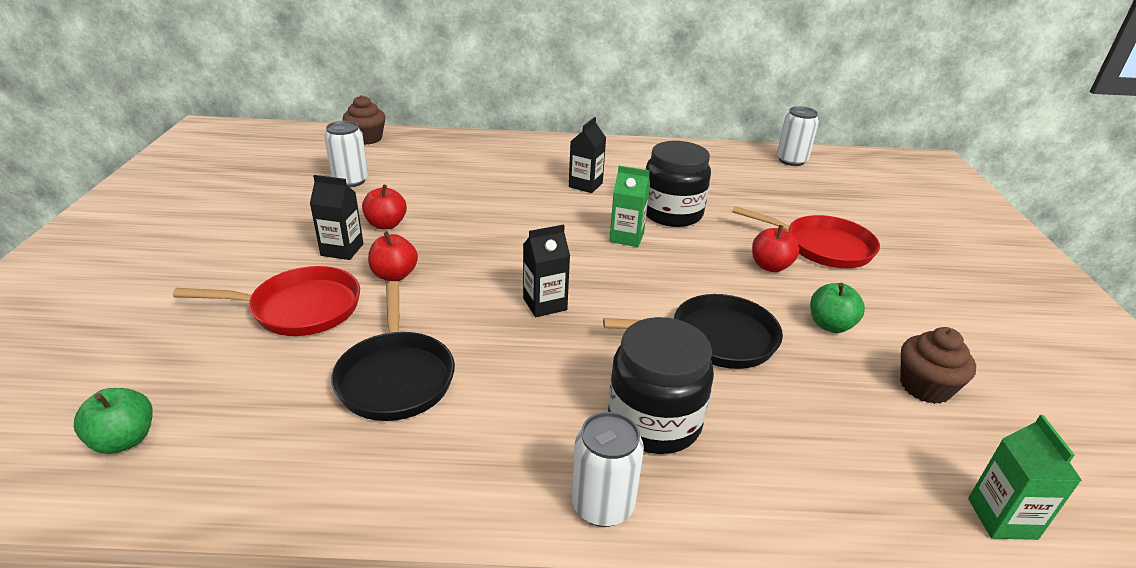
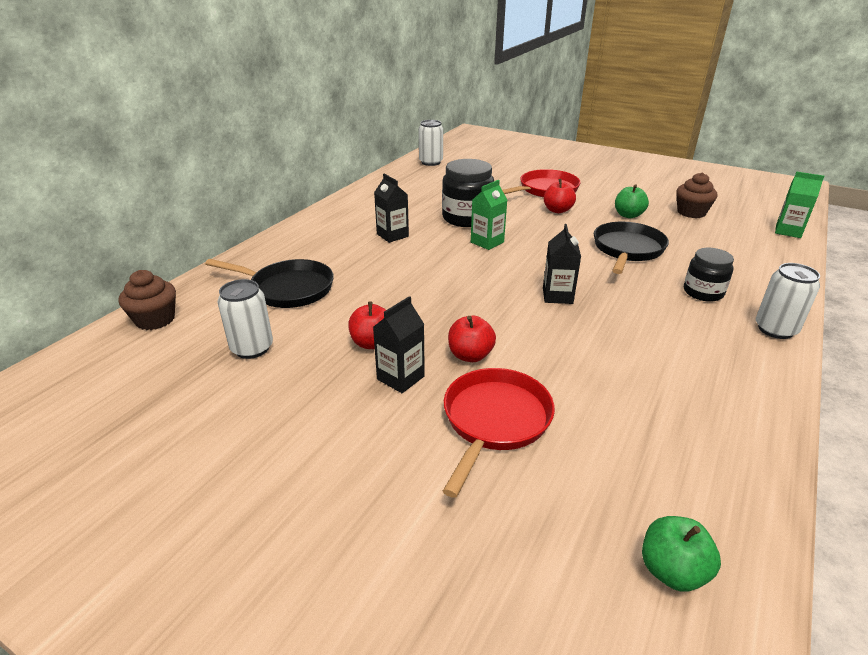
camera: 60 degrees left, 0 degrees up
(395, 376) = (624, 382): black pan -> black pan (287, 289)
(654, 421) = (703, 292): black jar -> black jar, size x0.63

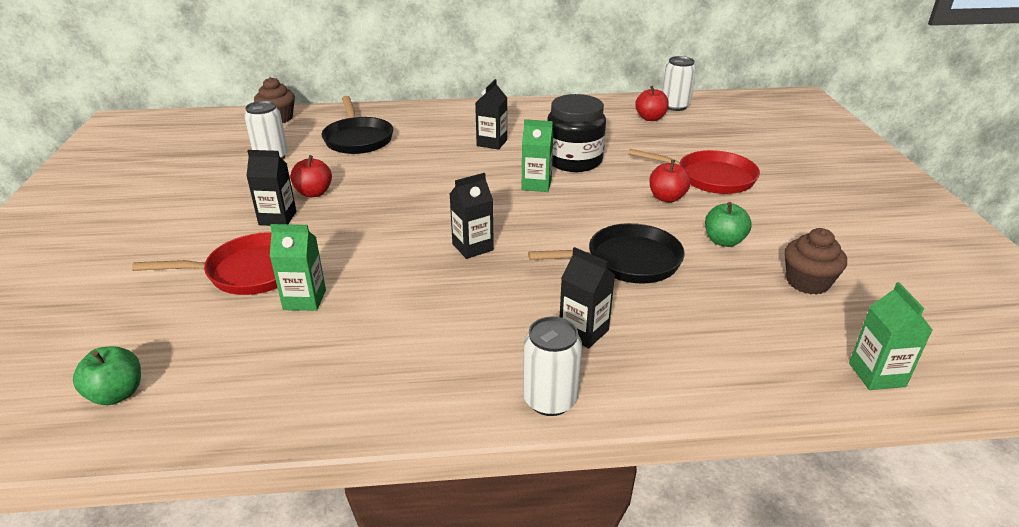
camera: 55 degrees right, 0 degrees up
(470, 355) = (331, 235): red apple -> red apple (650, 118)
(575, 400) = (304, 300): none -> green carton
(703, 292) = (583, 331): black jar -> black carton

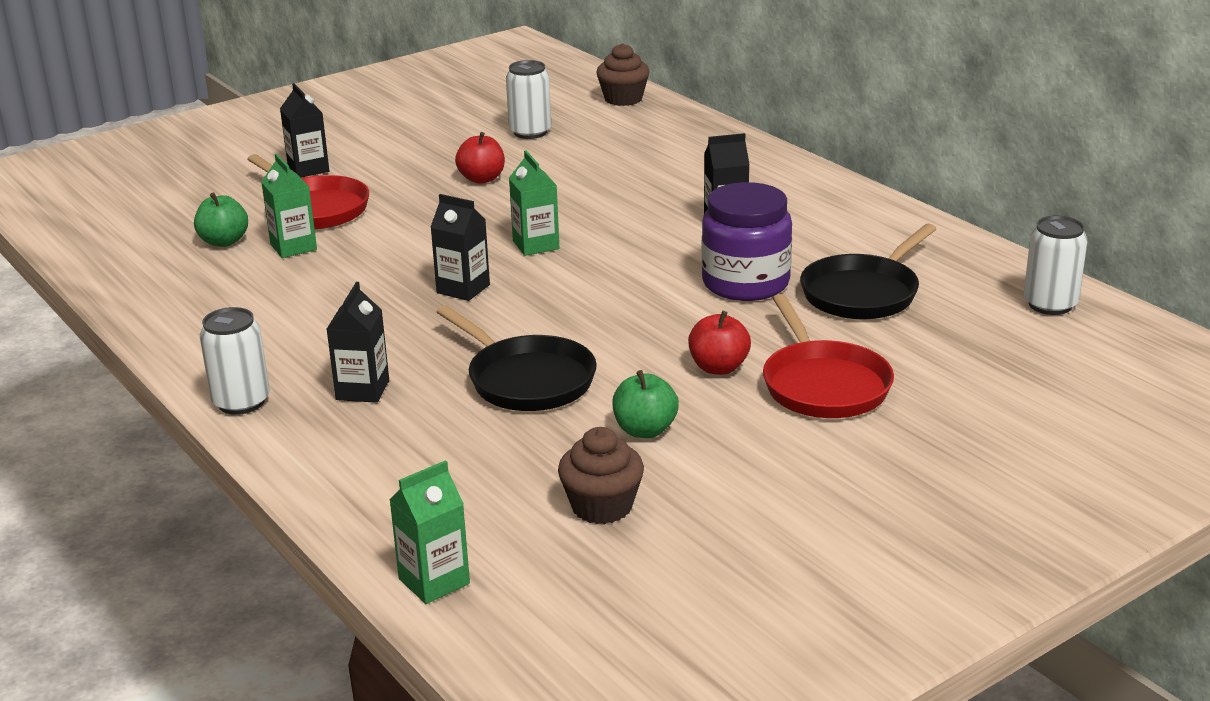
camera: 60 degrees right, 5 degrees down
(117, 394) = (117, 231): green apple -> green apple (224, 241)
(277, 218) = (415, 183): black carton -> black carton (308, 169)
(358, 139) = (630, 152): black pan -> black pan (863, 293)
(536, 184) = (648, 280): green carton -> green carton (536, 245)
(574, 161) = (745, 283): black jar -> purple jar
(650, 118) = (970, 297): red apple -> none

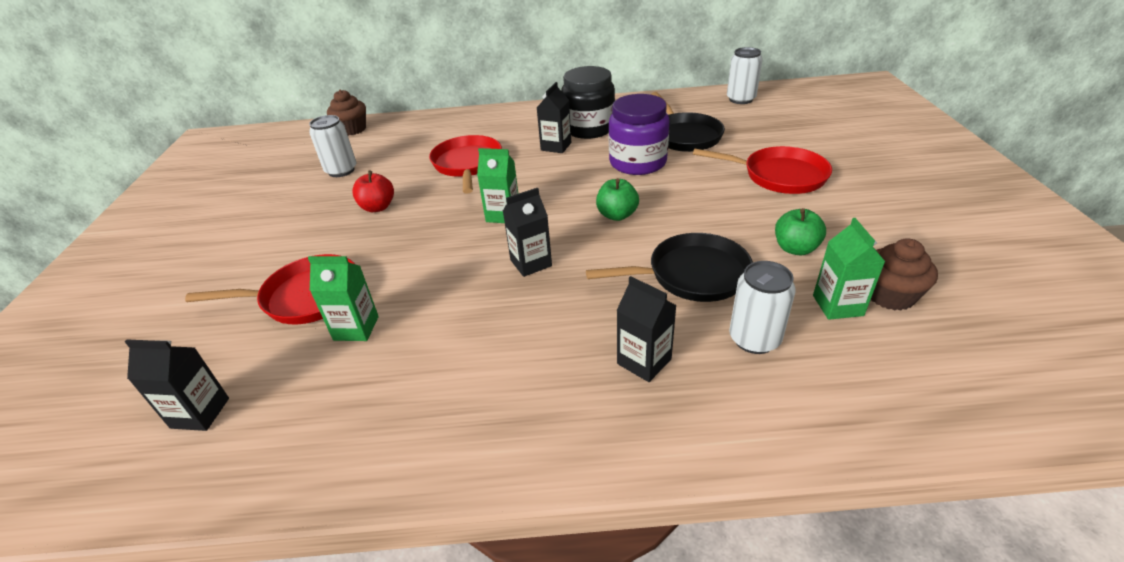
camera: 55 degrees left, 10 degrees up
(224, 241) = (287, 369): green apple -> green apple (617, 215)
(241, 402) = (605, 448): white can -> white can (754, 339)
(308, 169) = (233, 279): black carton -> black carton (200, 413)
(434, 581) = (978, 412): green carton -> green carton (837, 305)
(619, 189) = (467, 165): none -> red pan
(718, 368) = (733, 200): red apple -> none
(801, 226) = (589, 128): none -> black jar

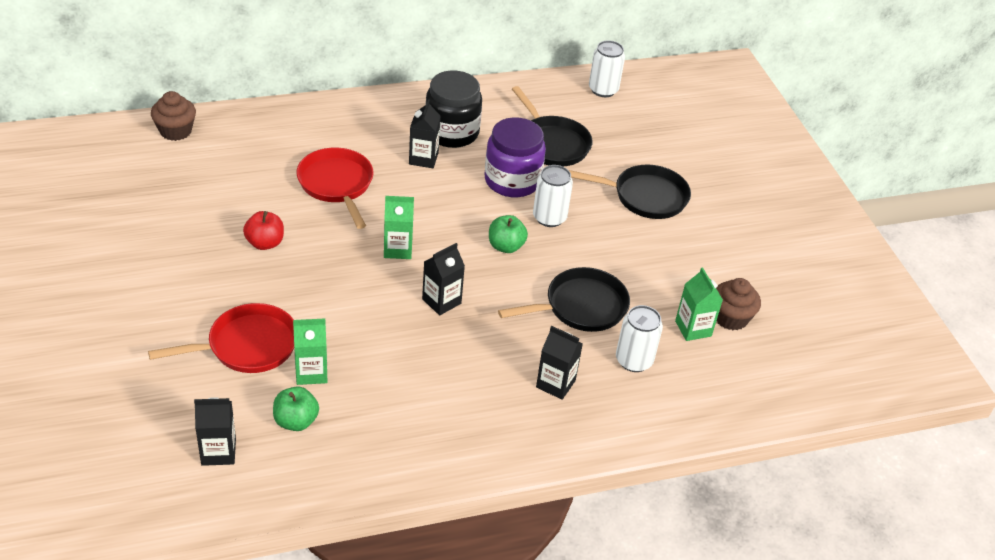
camera: 20 degrees left, 5 degrees up
(341, 170) = (197, 194): white can -> white can (549, 217)
(778, 176) = (645, 196): red pan -> black pan
(795, 248) = (661, 277): green apple -> green apple (296, 421)

